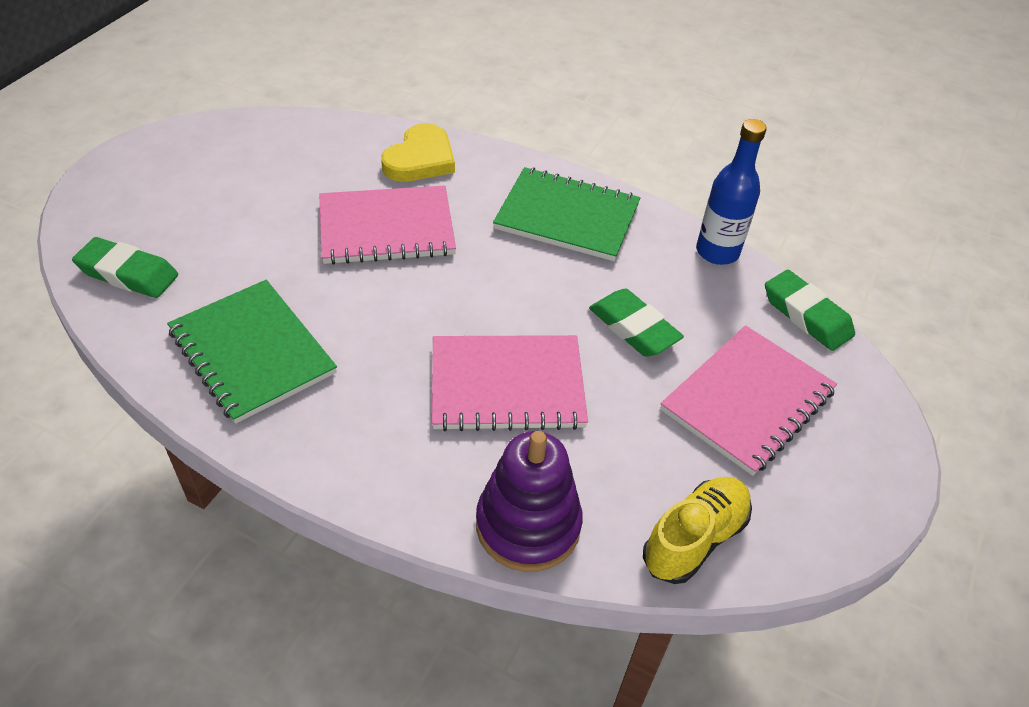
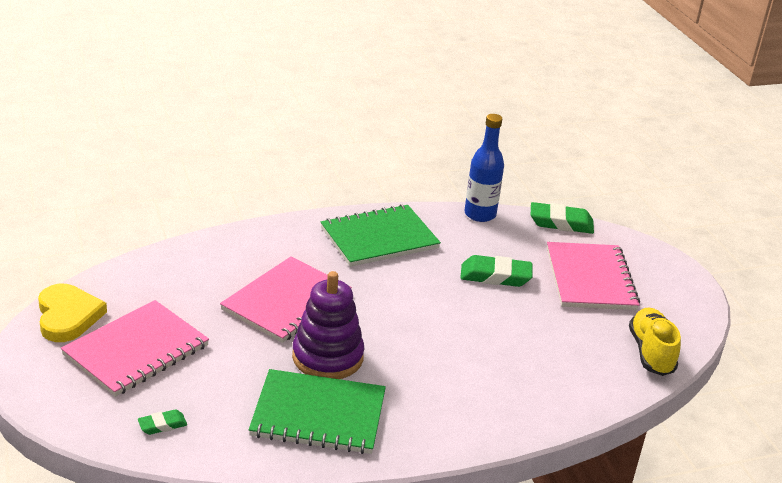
camera: 45 degrees left, 15 degrees down
(128, 273) = (162, 425): green eraser -> green eraser, size x0.54
(420, 159) = (243, 251): yellow heart -> yellow heart (68, 316)
(507, 385) = (477, 341): pink notebook -> pink notebook (136, 350)
(528, 525) = (580, 396): purple stacking toy -> purple stacking toy (327, 357)

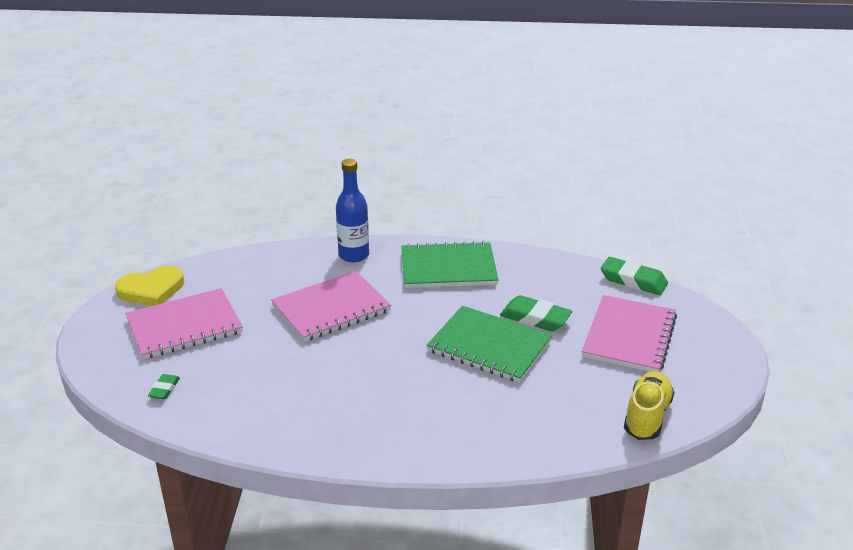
camera: 25 degrees right, 0 degrees up
(68, 316) = (151, 290): yellow heart -> yellow heart turned 60 degrees clockwise
(162, 425) = (164, 389): green eraser -> green eraser turned 75 degrees counterclockwise
(318, 414) = (294, 407): green notebook -> green notebook (489, 346)
(327, 357) = (335, 361): purple stacking toy -> none
(480, 214) = (557, 261): blue bottle -> blue bottle (353, 255)

